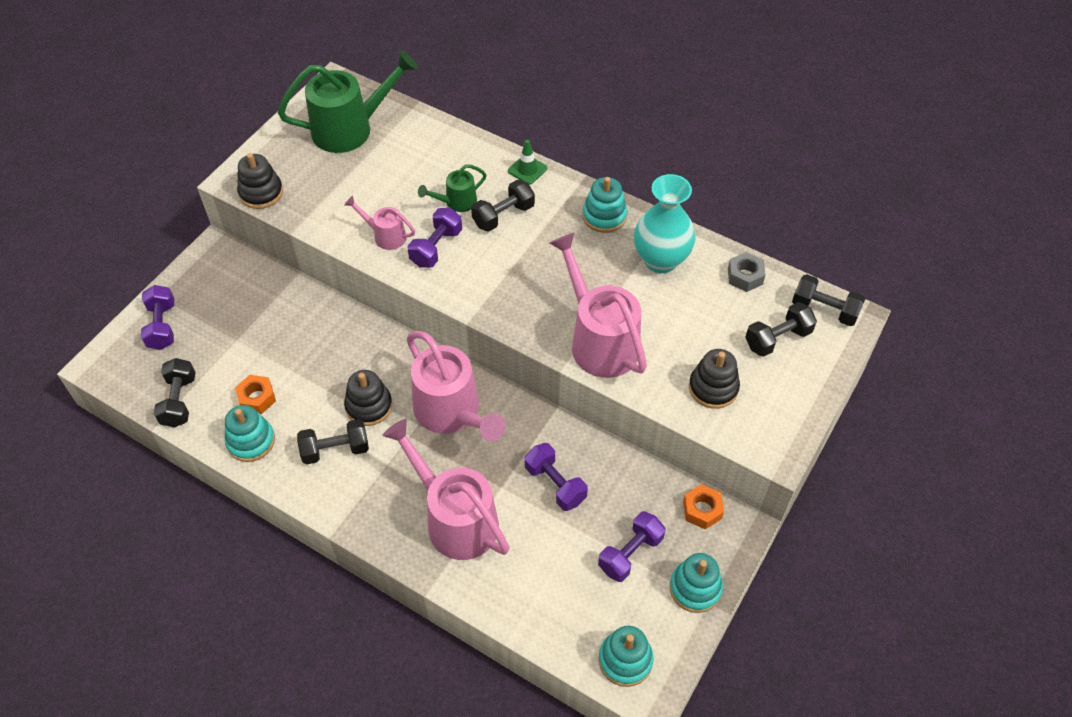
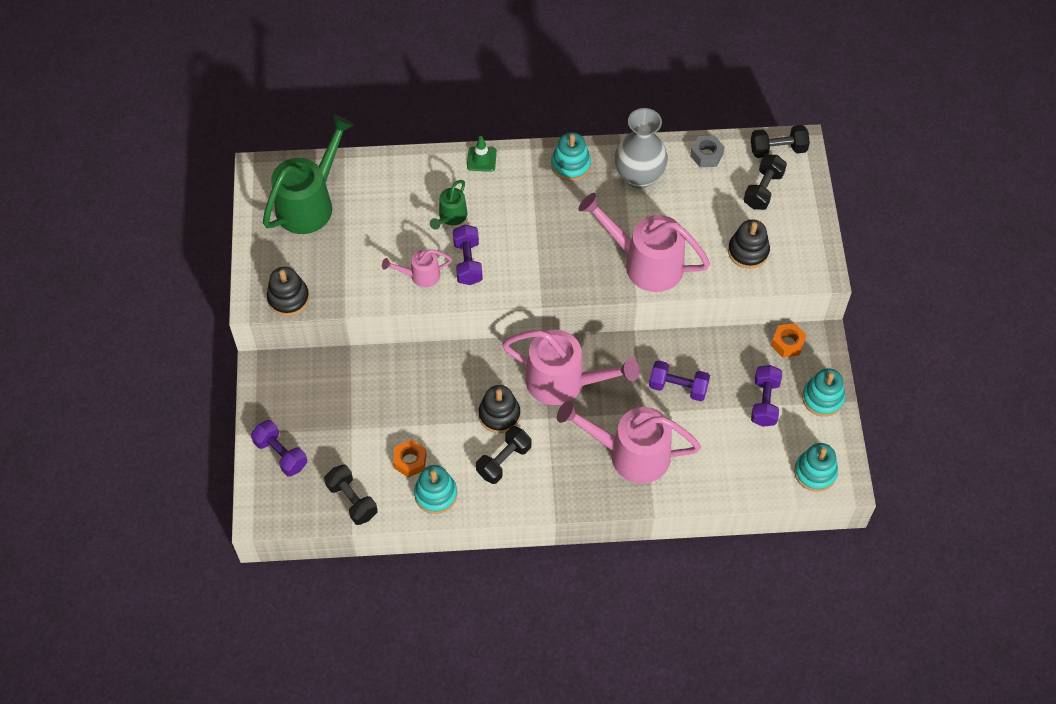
camera: 35 degrees left, 5 degrees up
(503, 216) = (496, 207): black dumbbell -> none
(660, 260) = (639, 176): turquoise vase -> grey vase

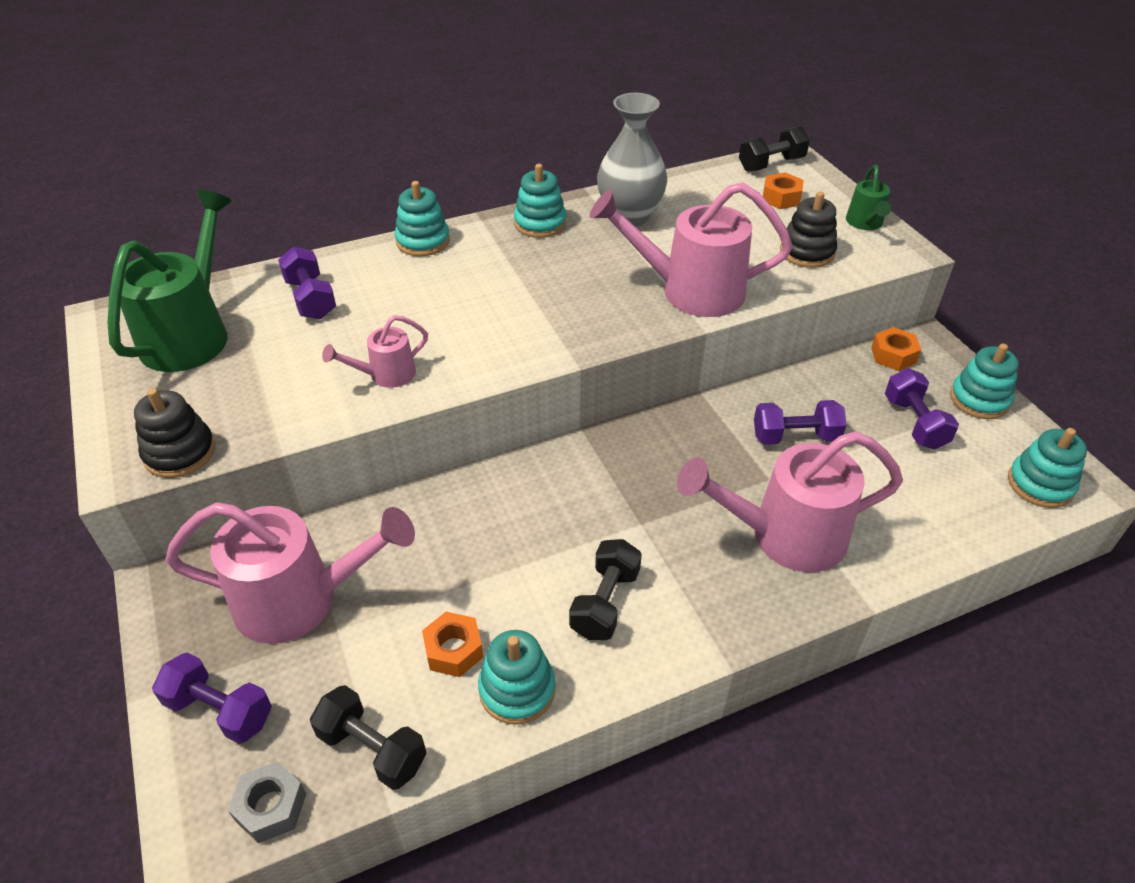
camera: 20 degrees left, 15 degrees down
(450, 217) = (405, 304): green watering can -> green watering can (865, 223)
(467, 262) = (450, 344): purple dumbbell -> purple dumbbell (310, 299)
(481, 159) = (423, 241): green traffic cone -> turquoise stacking toy
(499, 415) = (568, 540): black stacking toy -> none
(564, 382) = (641, 473): pink watering can -> pink watering can (301, 600)
(706, 155) = (696, 184): grey nut -> grey nut (271, 807)
(763, 190) = (781, 198): black dumbbell -> orange nut

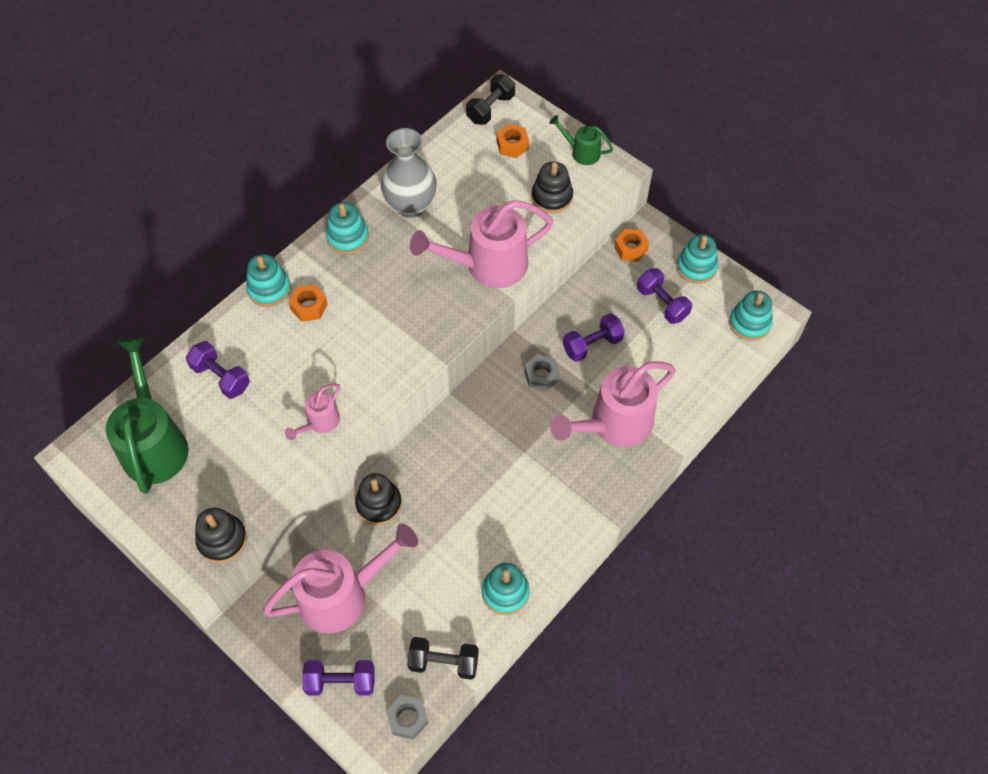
camera: 25 degrees left, 15 degrees up
(417, 513) = (379, 504): none -> black stacking toy
(454, 650) = (456, 585): orange nut -> orange nut (309, 307)
(605, 602) = (528, 516): black dumbbell -> none
(709, 447) = (541, 376): none -> grey nut
(865, 223) = (581, 152): green watering can -> green watering can turned 135 degrees clockwise

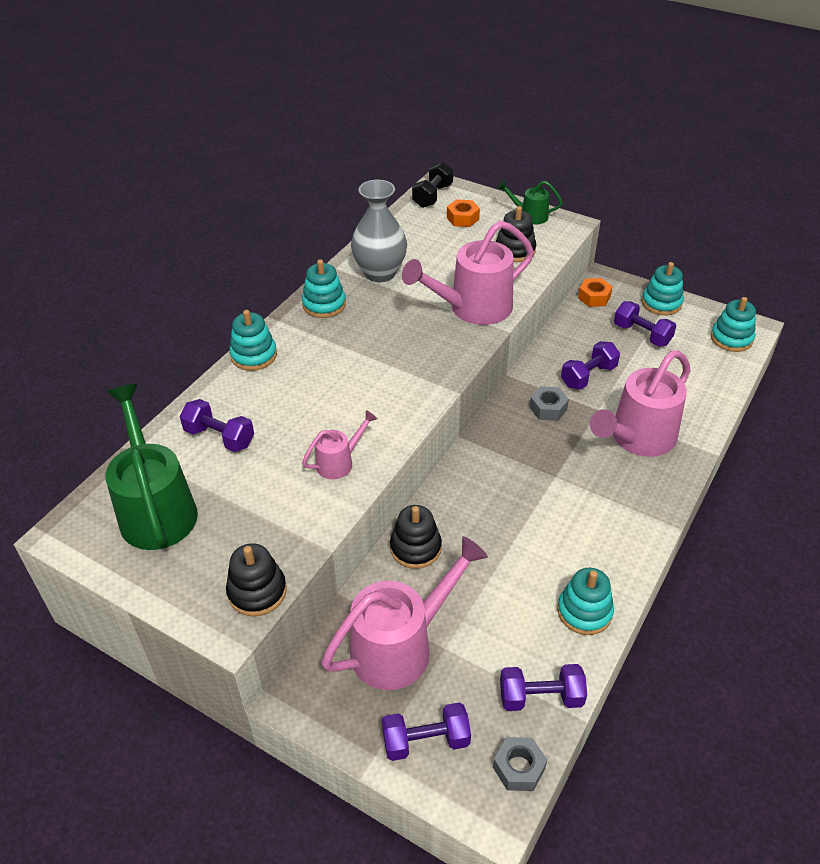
camera: 10 degrees left, 15 degrees down
(309, 307) = (300, 364): orange nut -> none
(319, 423) = (339, 462): pink watering can -> pink watering can turned 150 degrees counterclockwise
(444, 662) = (540, 697): black dumbbell -> purple dumbbell

